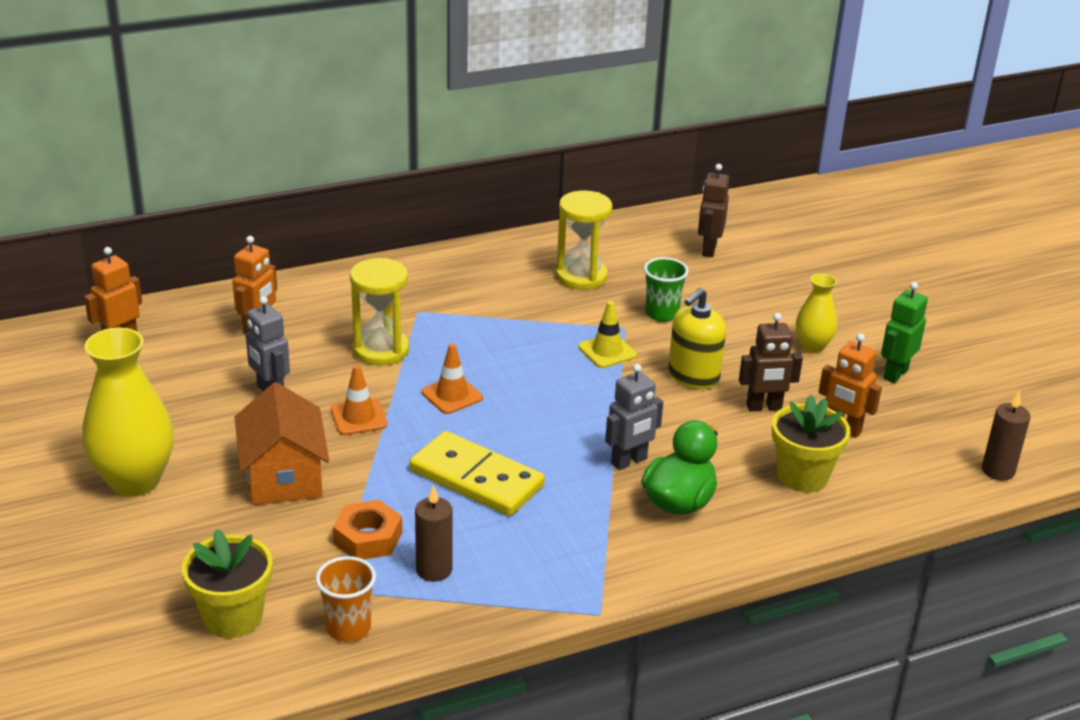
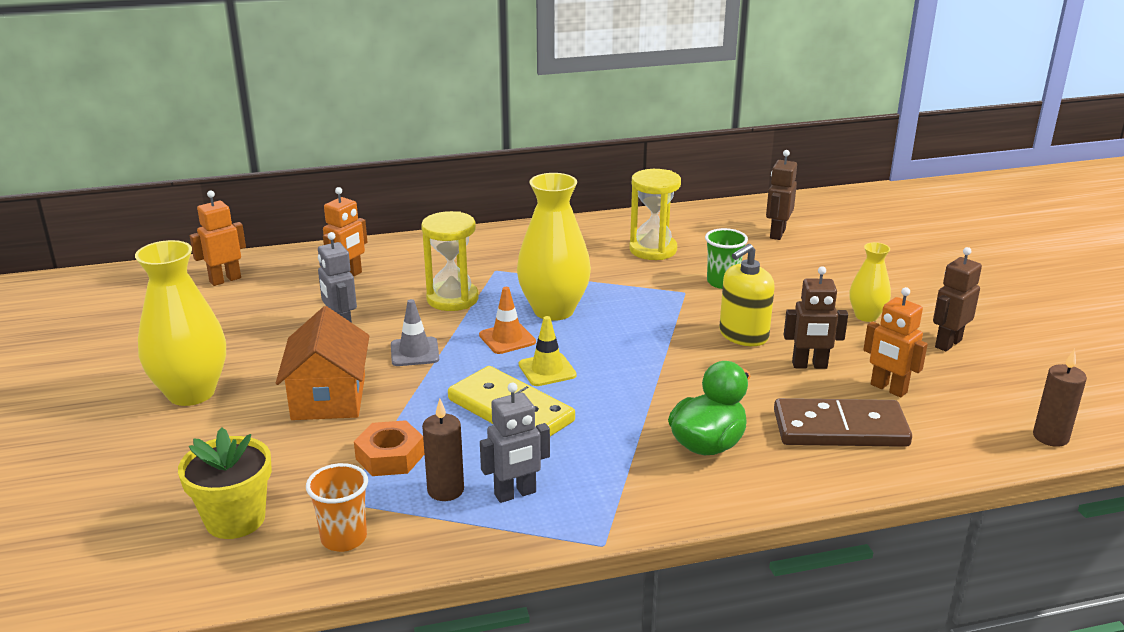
camera: 10 degrees right, 5 degrees down
(358, 417) = (414, 352): orange traffic cone -> grey traffic cone
(492, 358) = (553, 310): none -> yellow vase
(607, 351) = (663, 310): yellow traffic cone -> yellow traffic cone (547, 370)
(629, 461) = (665, 405): grey robot -> grey robot (515, 494)
(802, 476) = (840, 429): yellow flower pot -> brown domino
(895, 374) = (947, 343): green robot -> brown robot

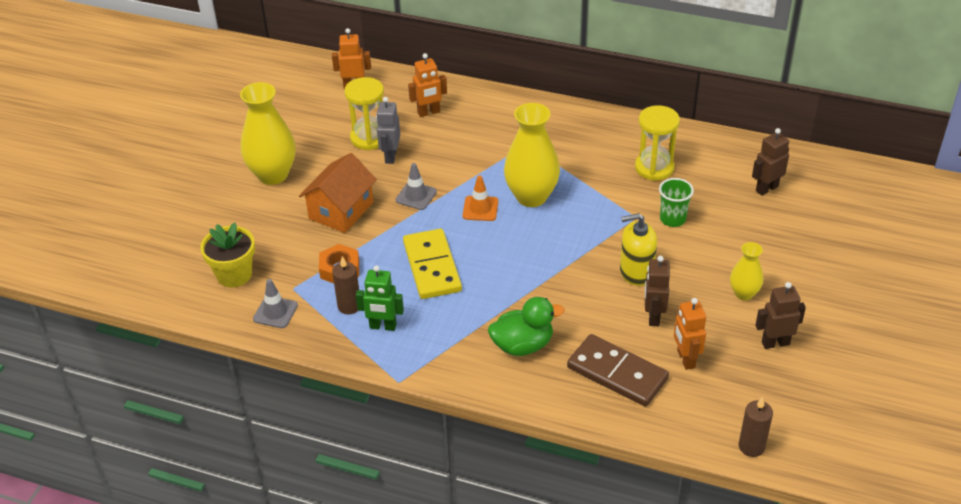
camera: 35 degrees right, 15 degrees up
(344, 538) = (275, 312): orange cup -> grey traffic cone
(452, 299) = (476, 159): yellow hourglass -> yellow hourglass (369, 138)
(515, 494) = (383, 326): grey robot -> green robot
(547, 370) = (481, 245): yellow traffic cone -> none
(809, 365) = (653, 317): brown robot -> brown robot turned 60 degrees clockwise

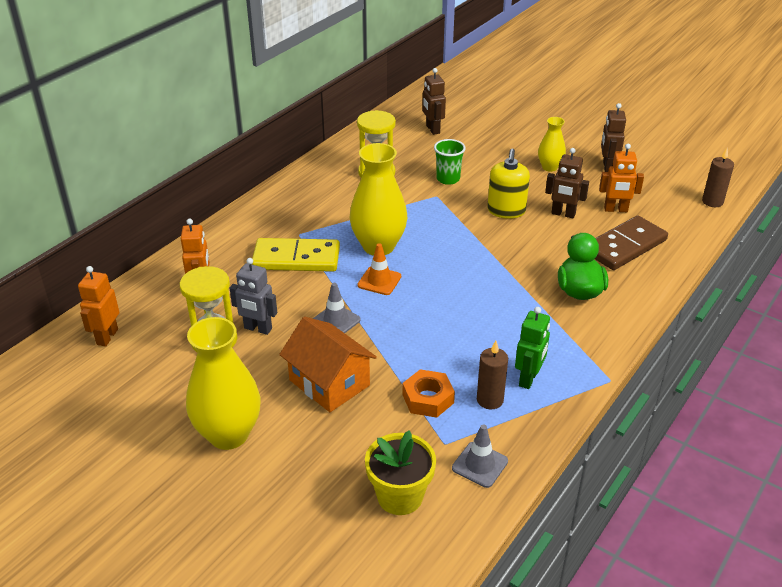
camera: 75 degrees left, 5 degrees down
(432, 267) = (452, 328): yellow domino -> yellow domino (296, 258)

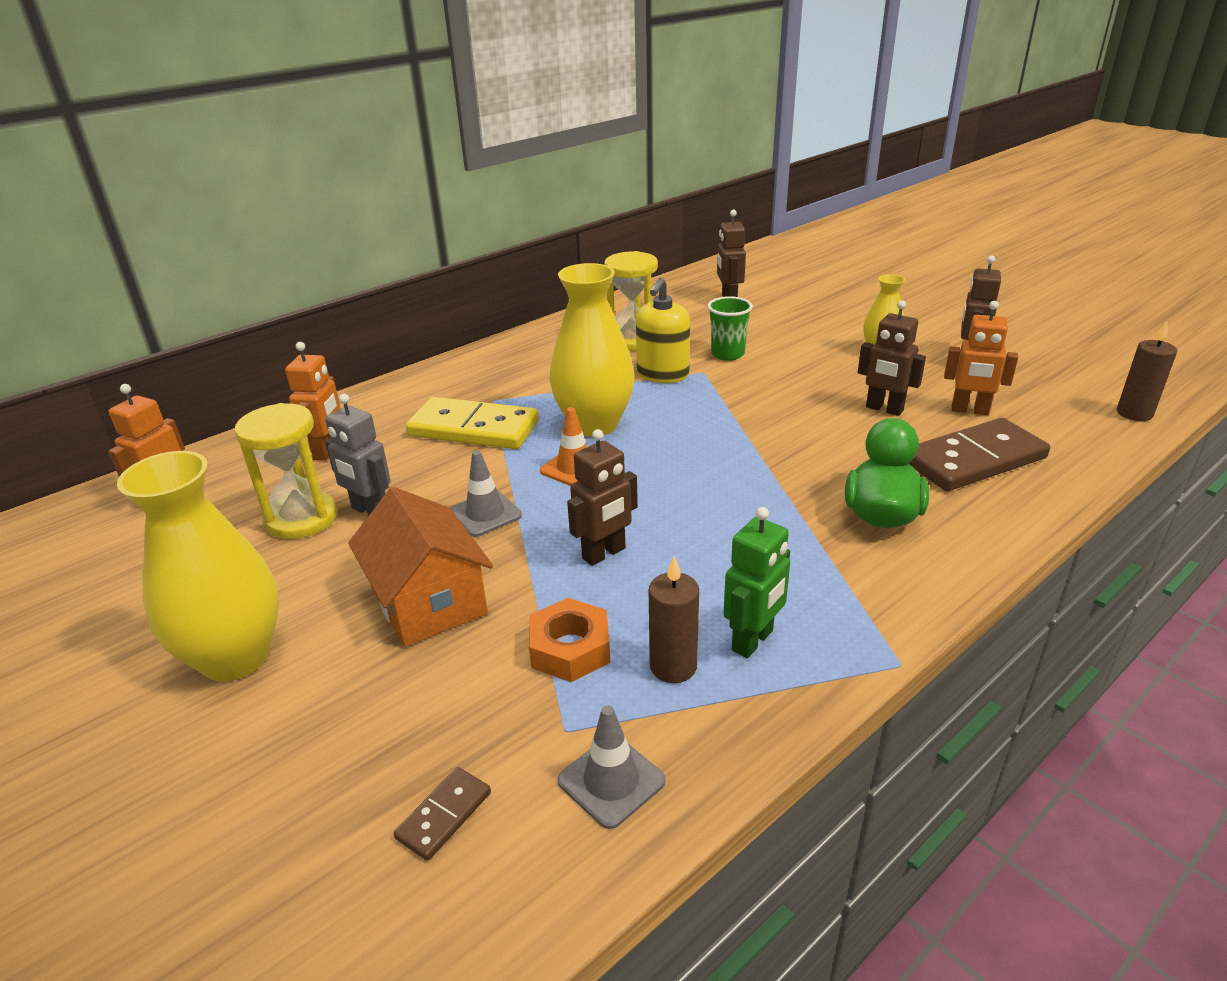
camera: 15 degrees right, 5 degrees down
(400, 496) = (444, 815): yellow flower pot -> brown domino
(423, 338) = (604, 554): none -> brown robot
(506, 211) = (798, 398): yellow soap dispenser -> yellow soap dispenser (662, 374)

